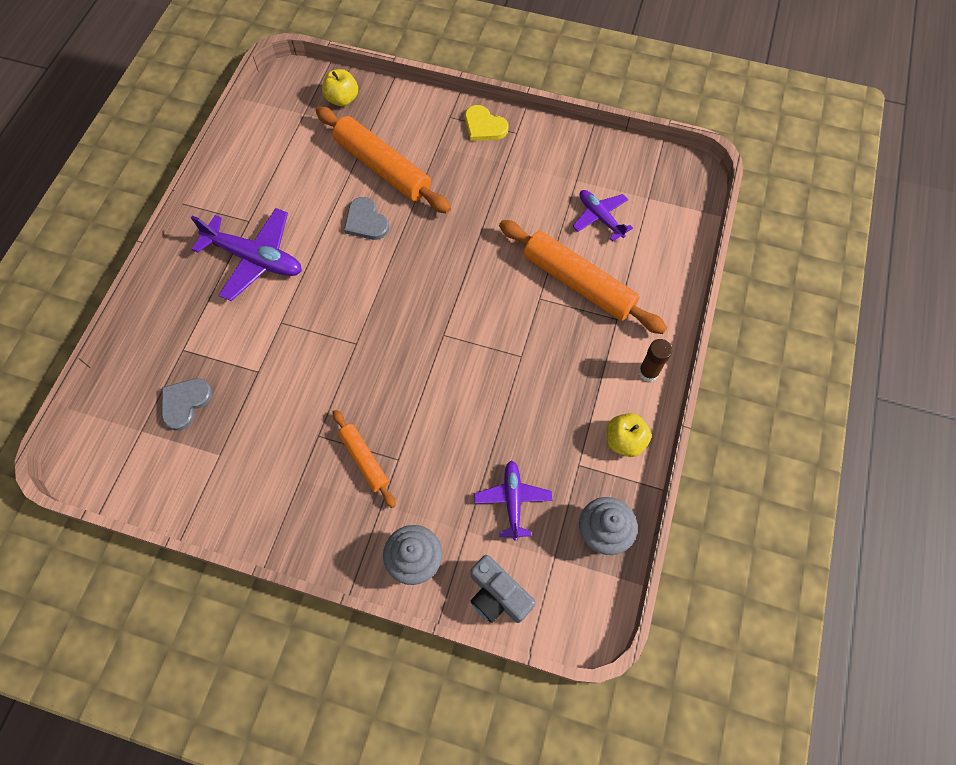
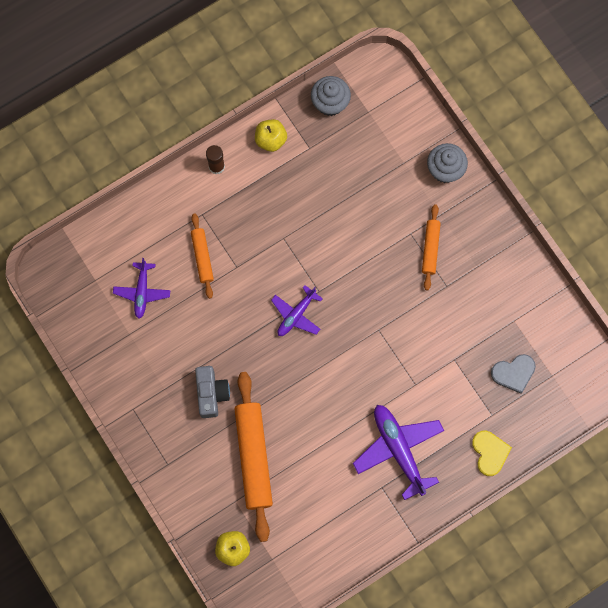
camera: 140 degrees left, 10 degrees up
(366, 221) = (301, 419): grey heart -> none
(484, 126) = (150, 434): yellow heart -> yellow heart (490, 453)
(497, 595) = (415, 117): grey camera -> grey camera (211, 393)
(513, 500) = (364, 158): purple plane -> purple plane (296, 315)
(578, 283) = (202, 257): orange rolling pin -> orange rolling pin, size x0.54

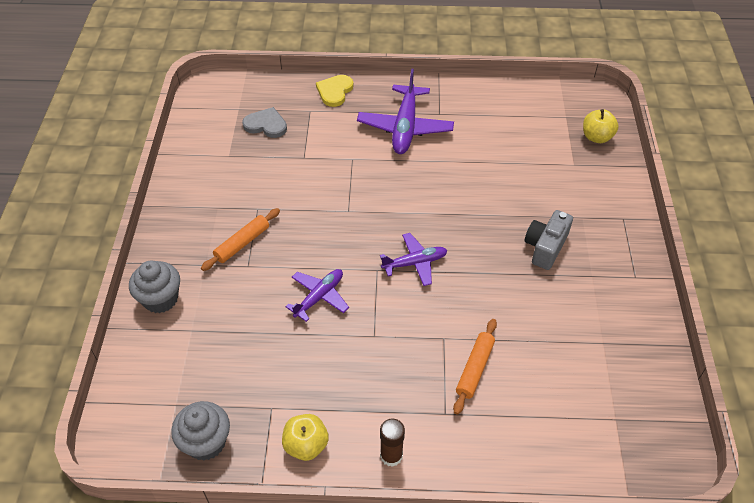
camera: 145 degrees left, 25 degrees down
(142, 292) = (565, 374): purple plane -> purple plane (319, 297)
(253, 457) = (536, 183): orange rolling pin -> none

